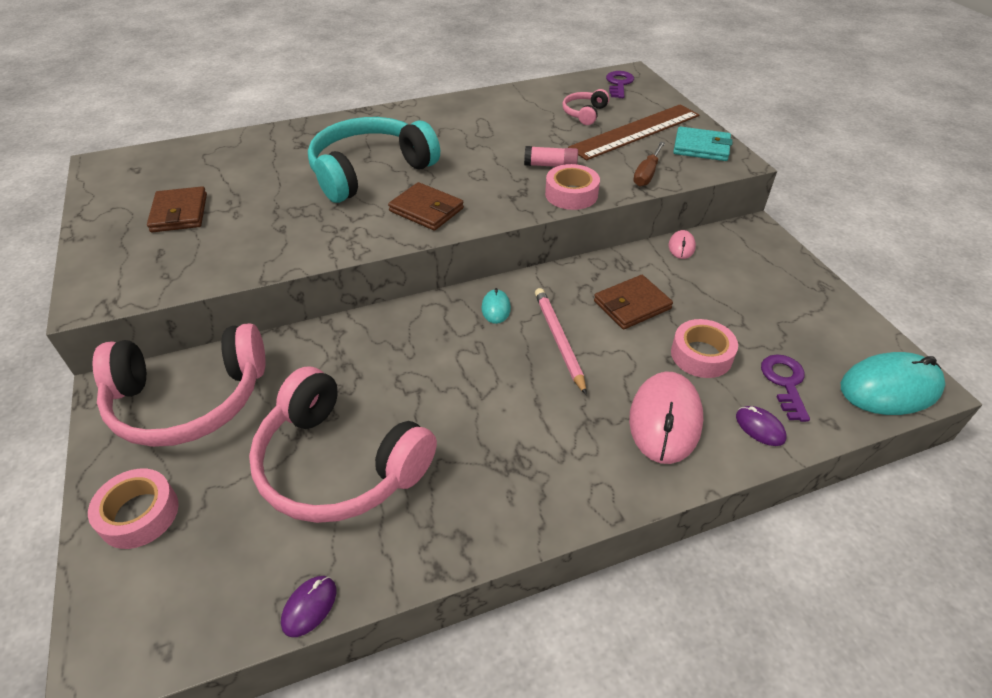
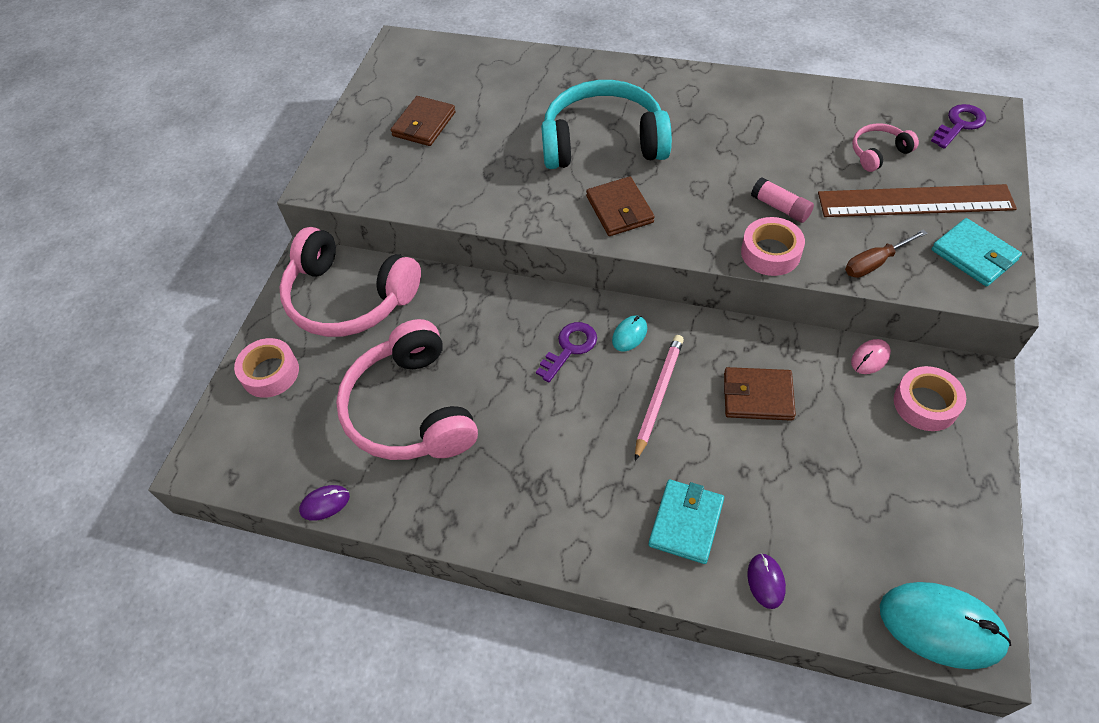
camera: 40 degrees right, 10 degrees up
(665, 420) = (686, 523): pink mouse -> turquoise wallet
(701, 355) = (777, 483): pink tape -> pink tape (925, 404)
(785, 383) = (834, 556): purple key -> purple key (570, 348)

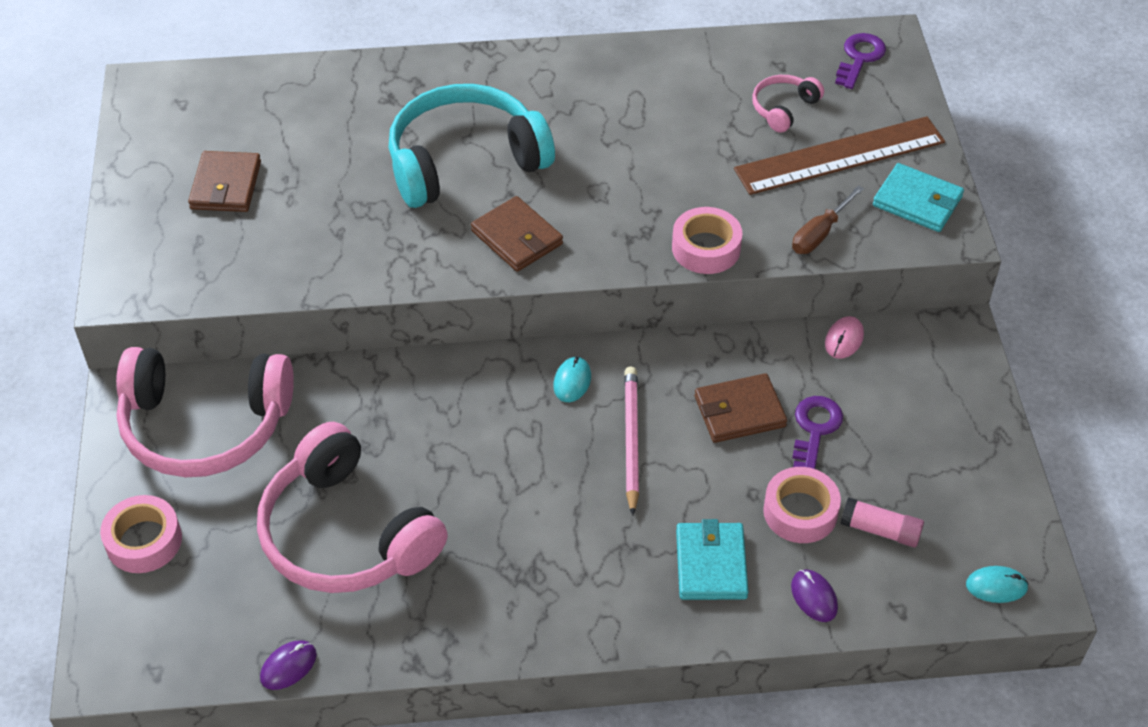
camera: 25 degrees left, 5 degrees down
(570, 348) = (508, 414): purple key -> purple key (815, 429)
(780, 207) = (698, 194): pink glue stick -> pink glue stick (880, 530)
(925, 404) = (915, 373): pink tape -> pink tape (800, 512)
(941, 626) = (996, 586): turquoise mouse -> turquoise mouse, size x0.48

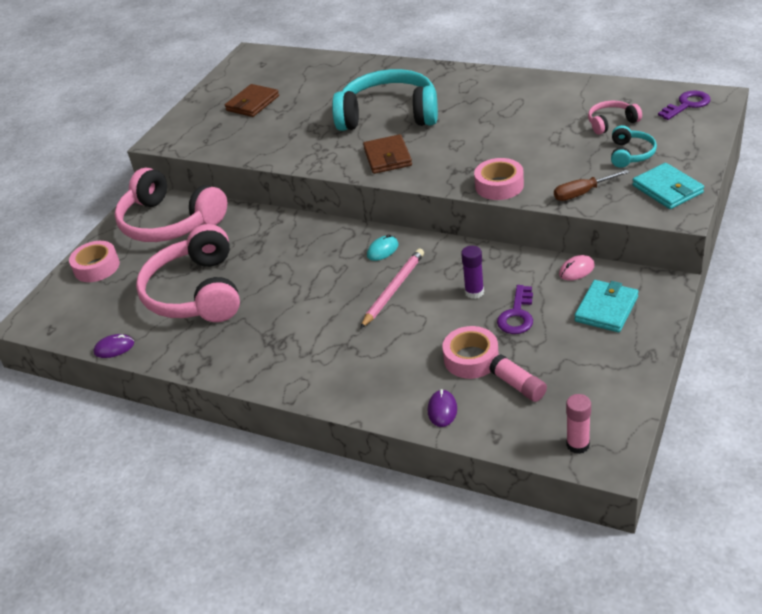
camera: 35 degrees right, 10 degrees down
(711, 564) = (390, 370): turquoise wallet -> turquoise wallet (606, 309)
(739, 411) = (474, 292): brown wallet -> purple glue stick
(815, 429) = (517, 315): purple key -> purple key turned 150 degrees clockwise
(839, 155) = (630, 154): brown ruler -> turquoise headphones
(996, 586) = (578, 445): turquoise mouse -> pink glue stick

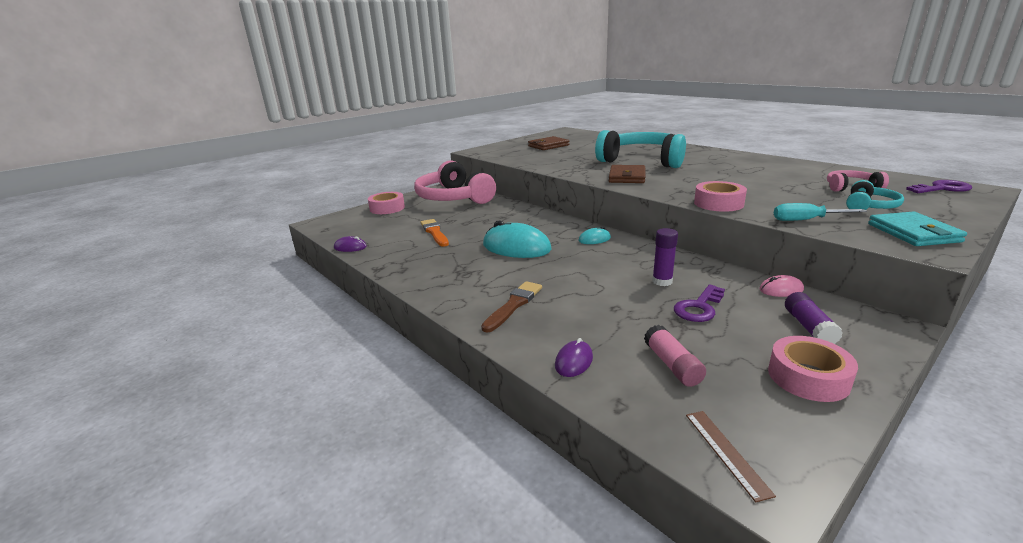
camera: 20 degrees right, 15 degrees down
(196, 293) = (434, 232): pink headphones -> orange brush
(307, 288) = (516, 247): none -> turquoise mouse
(355, 368) = (514, 305): none -> brown brush
(393, 290) = (587, 263): pink pencil -> none
(471, 358) = (631, 328): pink tape -> pink tape (808, 377)
(578, 445) = (726, 452): pink glue stick -> brown ruler
(582, 193) = (806, 220): brown screwdriver -> turquoise screwdriver
(606, 309) = (808, 327): turquoise wallet -> purple glue stick

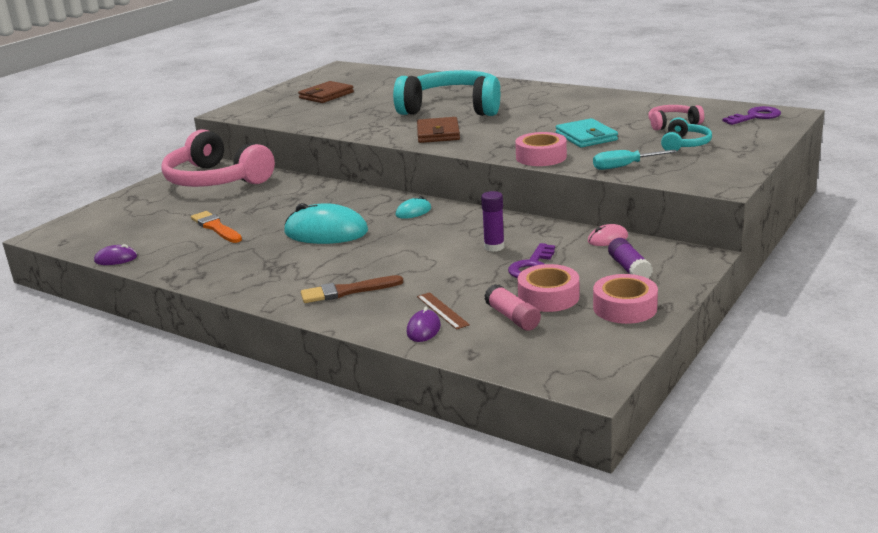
camera: 15 degrees left, 0 degrees up
(387, 208) = (131, 204): pink tape -> pink tape (548, 297)
(514, 305) = (347, 291): brown brush -> brown brush turned 120 degrees counterclockwise
(726, 452) = (560, 368): brown ruler -> brown ruler (442, 310)
(913, 233) = (715, 169): turquoise wallet -> turquoise wallet (586, 137)

